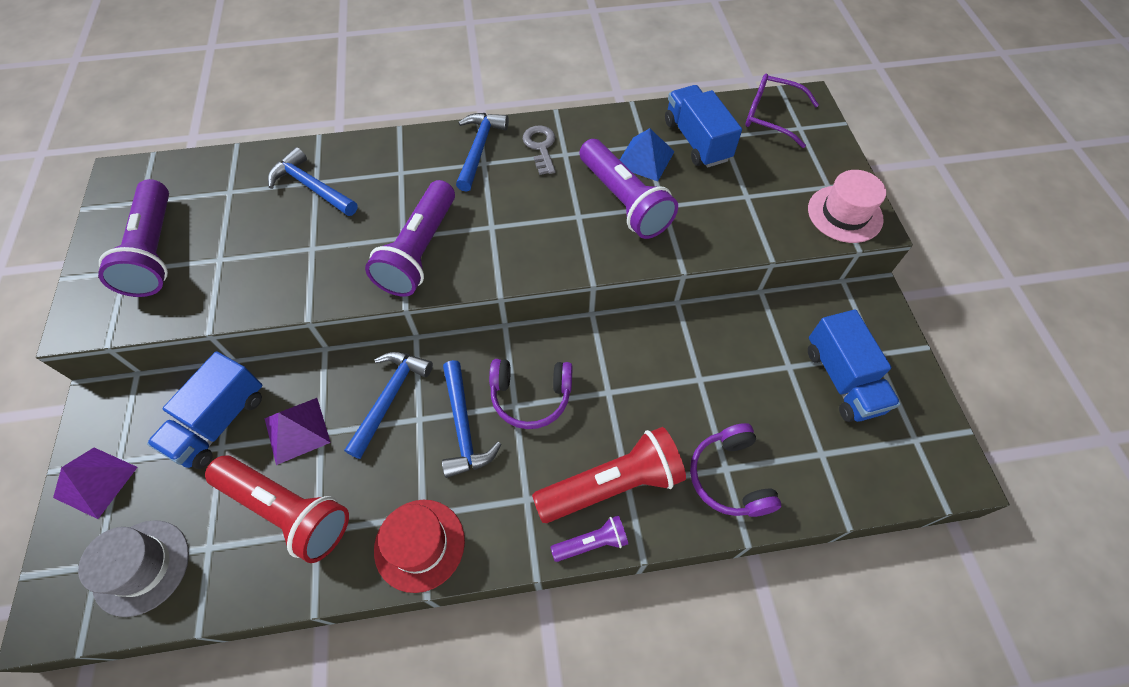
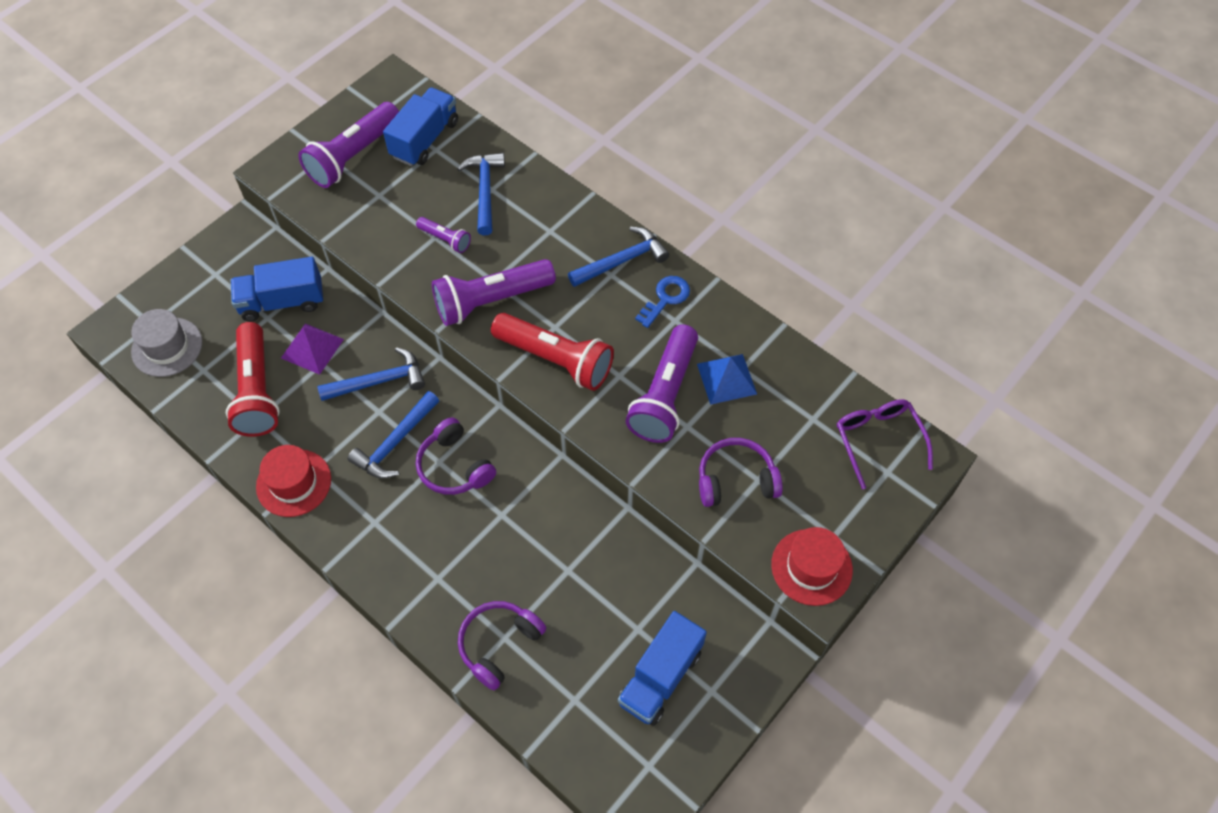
camera: 50 degrees right, 0 degrees up
(95, 482) = (195, 275): purple pyramid -> none
(540, 147) = (665, 298): grey key -> blue key
(591, 543) = (375, 586): purple flashlight -> purple flashlight (445, 239)
(612, 485) = (428, 569): red flashlight -> red flashlight (555, 360)
(696, 141) = (786, 402): blue truck -> blue truck (425, 139)
(735, 208) = (736, 480): none -> purple headphones
(844, 214) = (811, 567): pink hat -> red hat

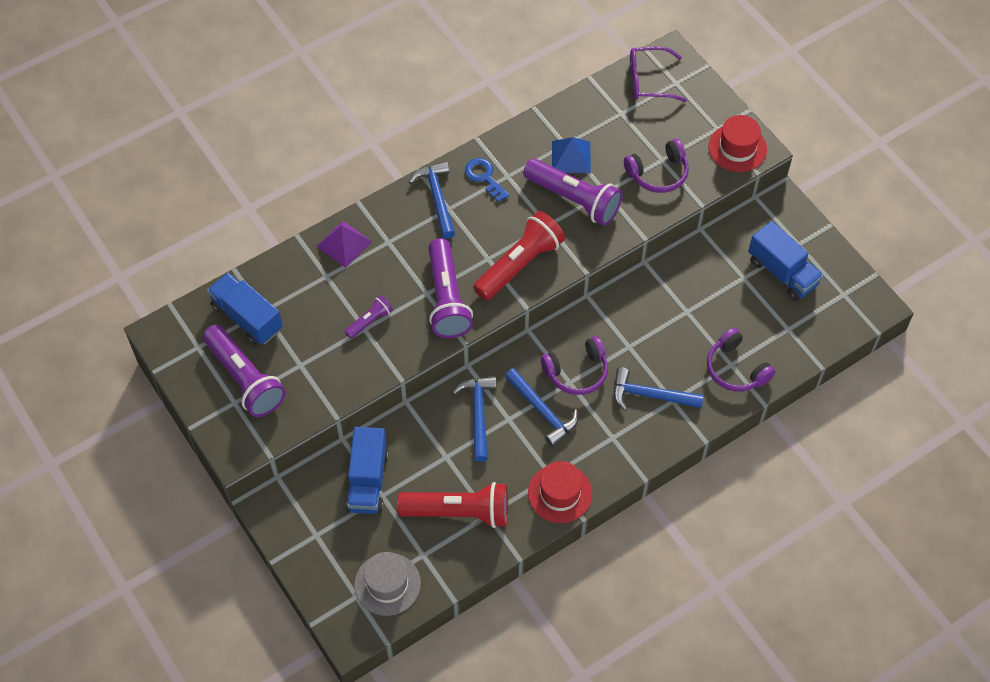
camera: 75 degrees left, 0 degrees up
(312, 348) = (427, 462): purple pyramid -> purple pyramid (344, 244)
(485, 191) = (326, 281): blue hammer -> blue hammer (650, 395)
(736, 480) = (658, 173): purple headphones -> purple headphones turned 120 degrees counterclockwise

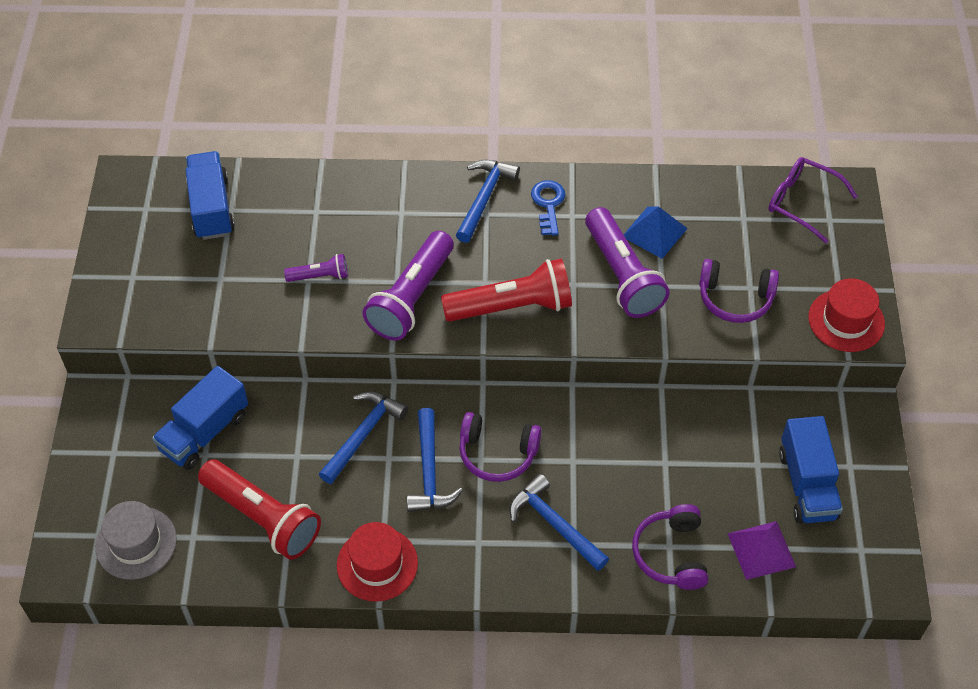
camera: 35 degrees right, 5 degrees down
(245, 379) = (160, 262): purple flashlight -> none
(344, 244) = (358, 191): purple pyramid -> purple pyramid (761, 550)

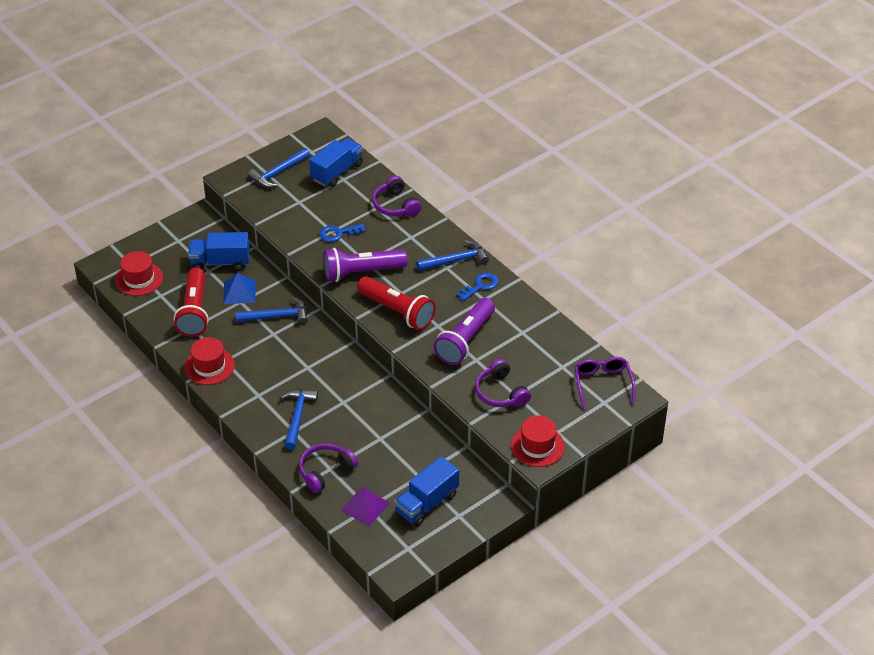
camera: 50 degrees right, 10 degrees down
(136, 543) = (139, 279): grey hat -> red hat
(320, 276) = (338, 233): purple flashlight -> blue key
(429, 471) = (281, 352): blue hammer -> blue hammer (278, 173)
(497, 454) = (317, 371): purple headphones -> purple headphones (395, 205)
(654, 232) = (510, 336): blue pyramid -> blue pyramid (239, 292)

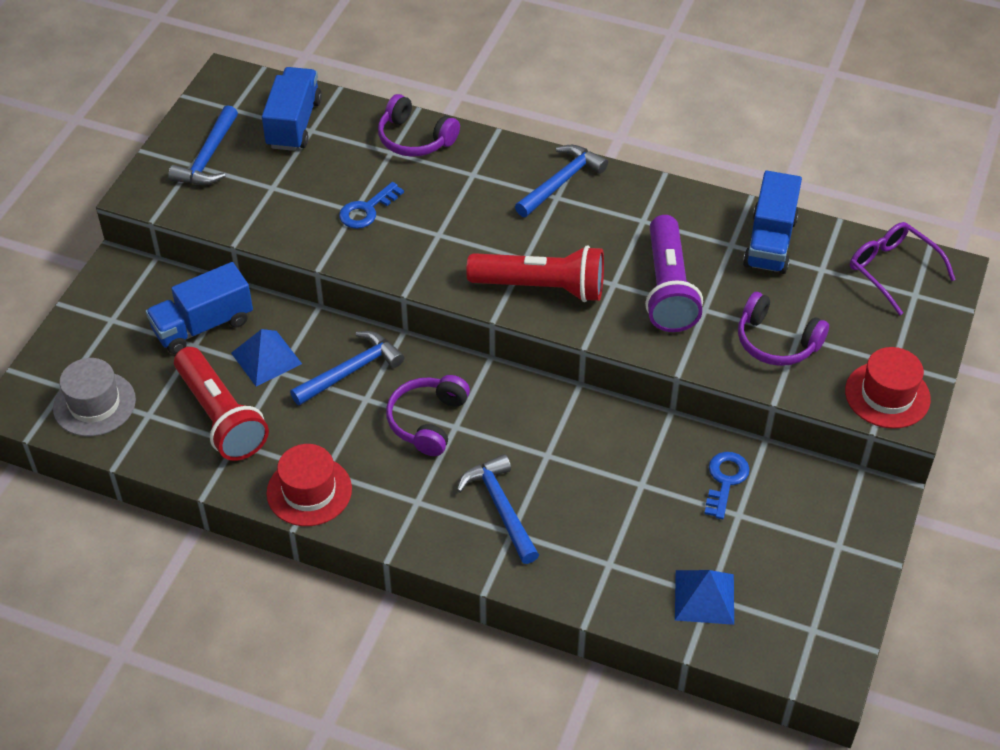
camera: 30 degrees left, 5 degrees up
(139, 279) = (94, 404): red hat -> grey hat
(325, 471) = (607, 571): purple headphones -> purple headphones (427, 421)
(361, 272) = (446, 252): purple flashlight -> none
(365, 506) = (704, 597): purple pyramid -> blue pyramid
(427, 503) = (783, 549): blue truck -> blue truck (770, 242)
(480, 286) = (623, 204): blue key -> blue key (725, 480)

